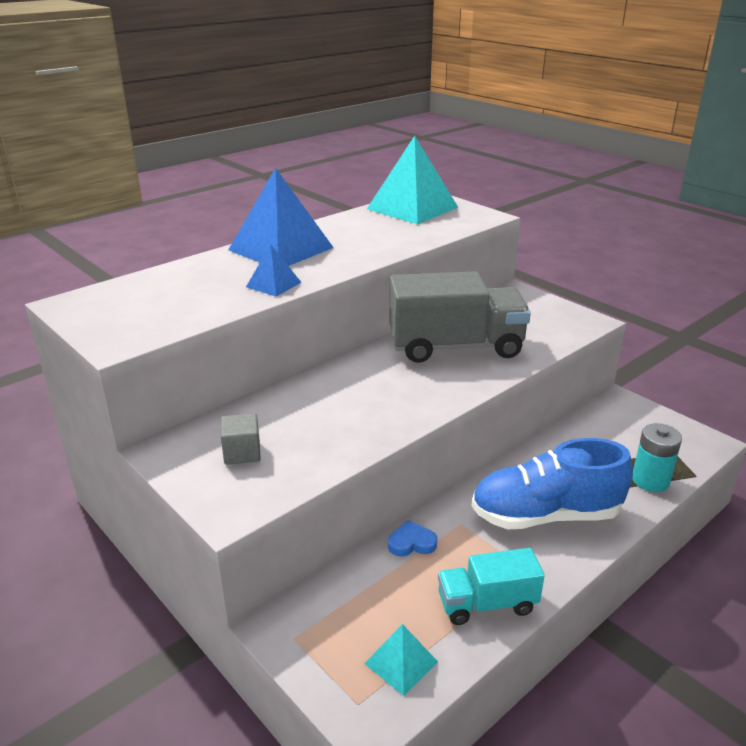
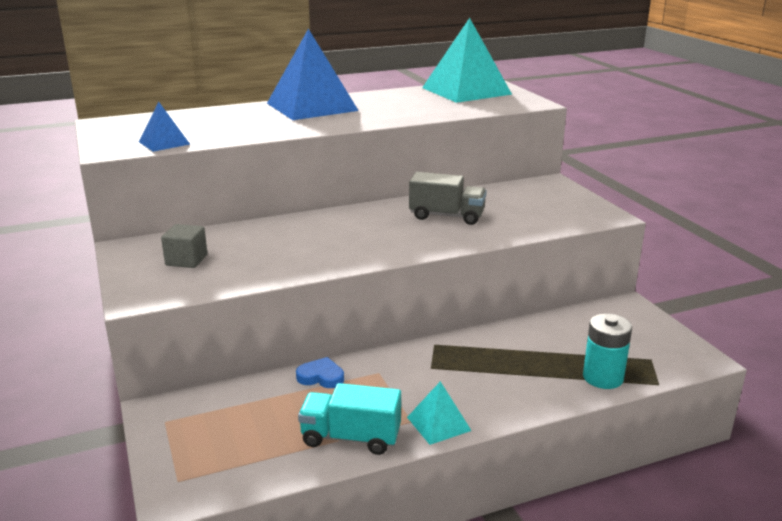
camera: 20 degrees right, 5 degrees down
(273, 284) = (276, 129): blue pyramid -> blue pyramid (164, 143)
(401, 662) = (238, 461): turquoise pyramid -> turquoise pyramid (438, 424)
(455, 347) = (447, 216): grey truck -> grey truck, size x0.56
(545, 515) = (466, 383): blue shoe -> none

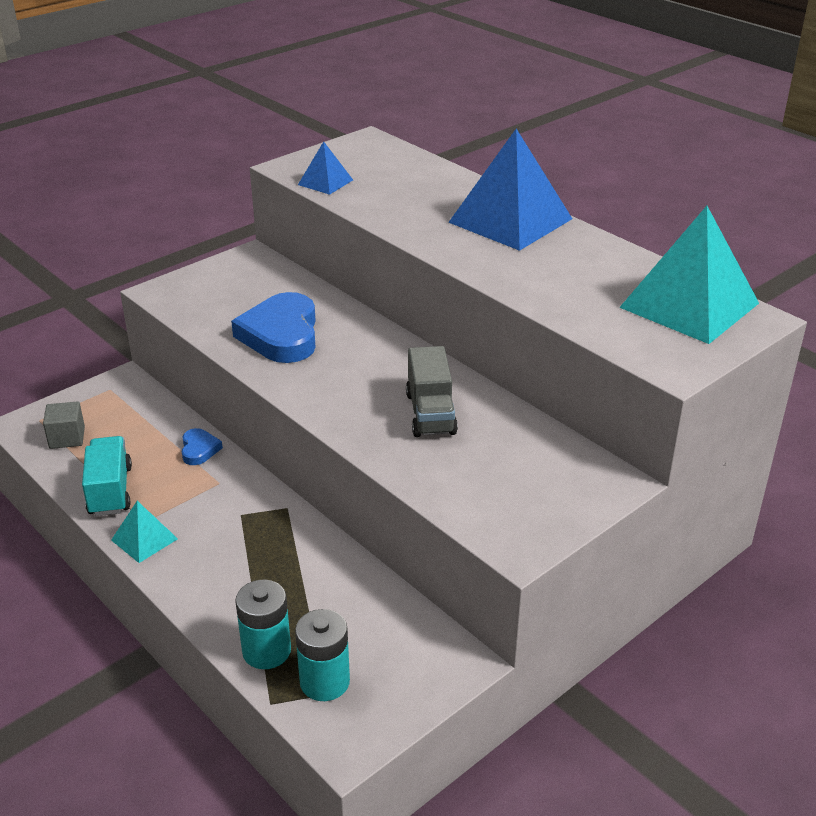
camera: 70 degrees right, 10 degrees up
(186, 260) = (238, 290): grey cube -> grey cube (67, 438)
(286, 251) = (281, 335): none -> blue heart
(639, 358) = (324, 682): none -> turquoise battery

